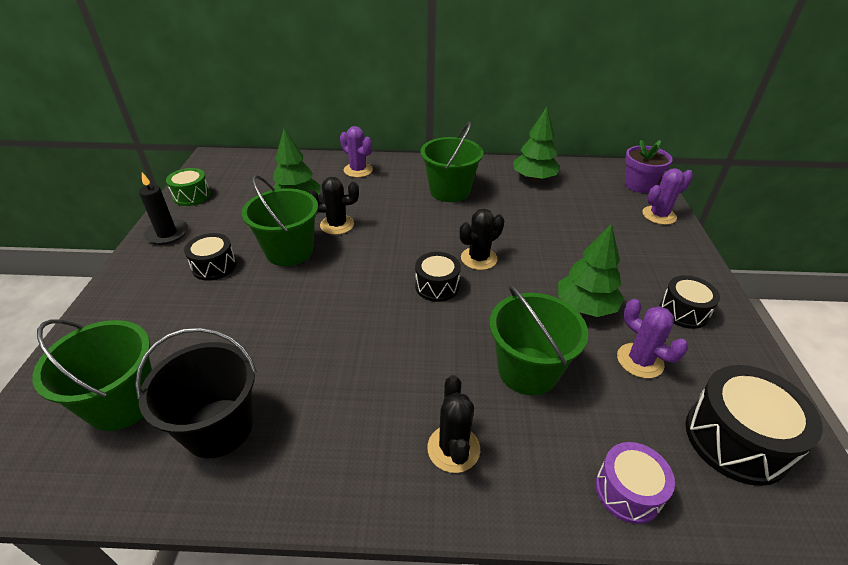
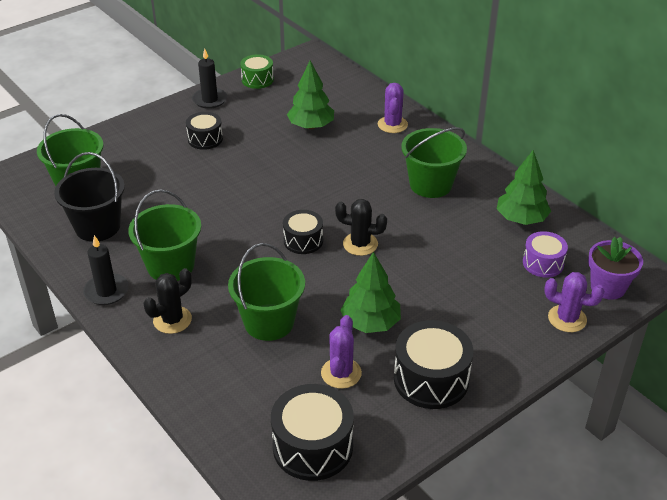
camera: 50 degrees right, 0 degrees up
(289, 251) = (256, 157): green bucket -> green bucket (170, 266)
(337, 225) = (311, 158): black cactus -> none
(340, 487) = (106, 291): none -> black candle
(628, 491) = (214, 406): purple drum -> purple drum (543, 263)
(683, 311) = (431, 379): black drum -> black drum, size x1.63

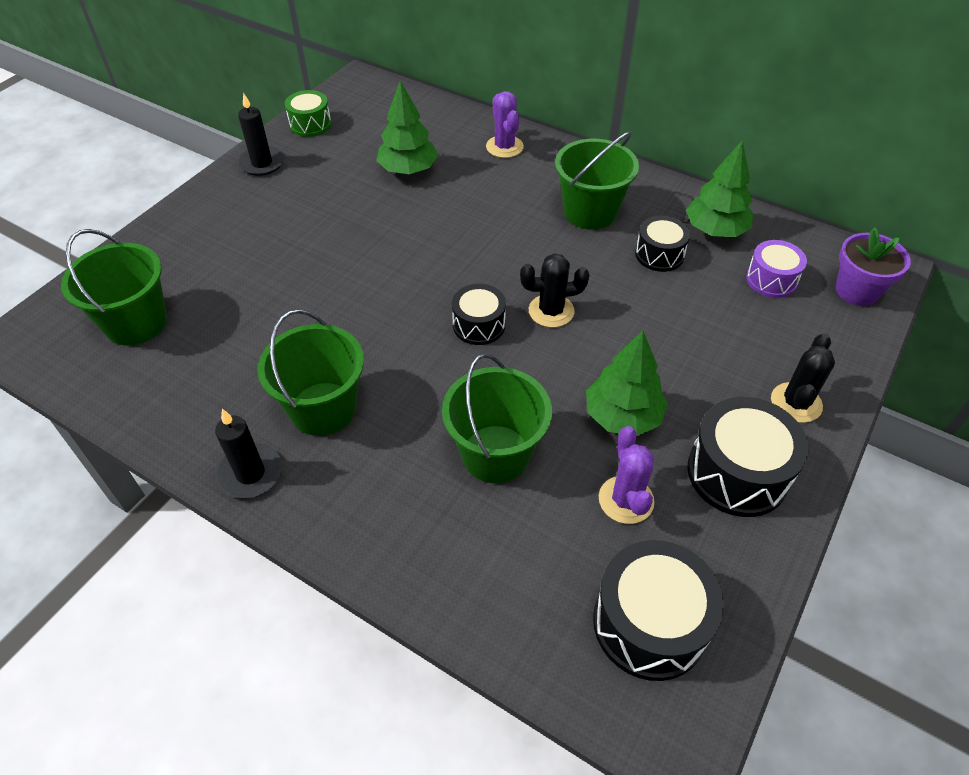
camera: 20 degrees left, 10 degrees up
(97, 227) = (192, 378): black bucket -> none
(172, 320) = (365, 490): black cactus -> black cactus (796, 403)
(205, 139) = (282, 217): black drum -> black drum (659, 254)
(567, 319) = (839, 343): purple cactus -> none

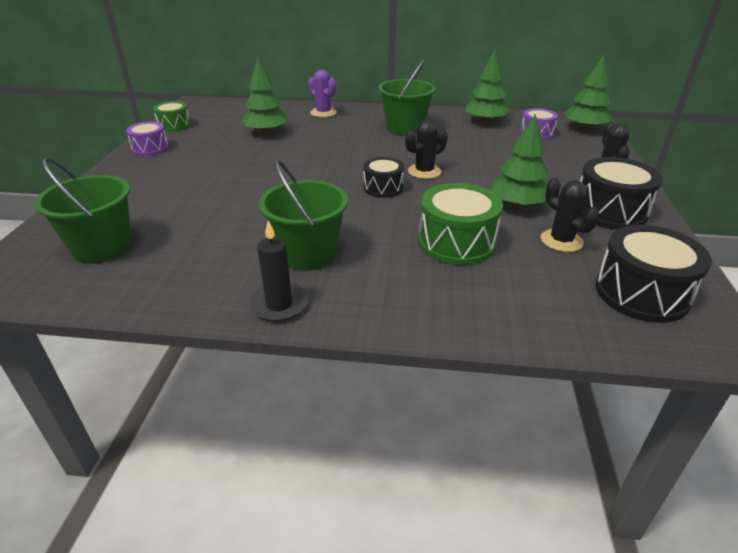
camera: 25 degrees left, 15 degrees down
(262, 163) = (150, 148): black candle -> purple drum
(496, 454) = (456, 243): green bucket -> green drum
(626, 500) = (561, 241): purple cactus -> black cactus
(659, 254) = (464, 136): black drum -> none
(857, 291) = (584, 128): purple flower pot -> green tree

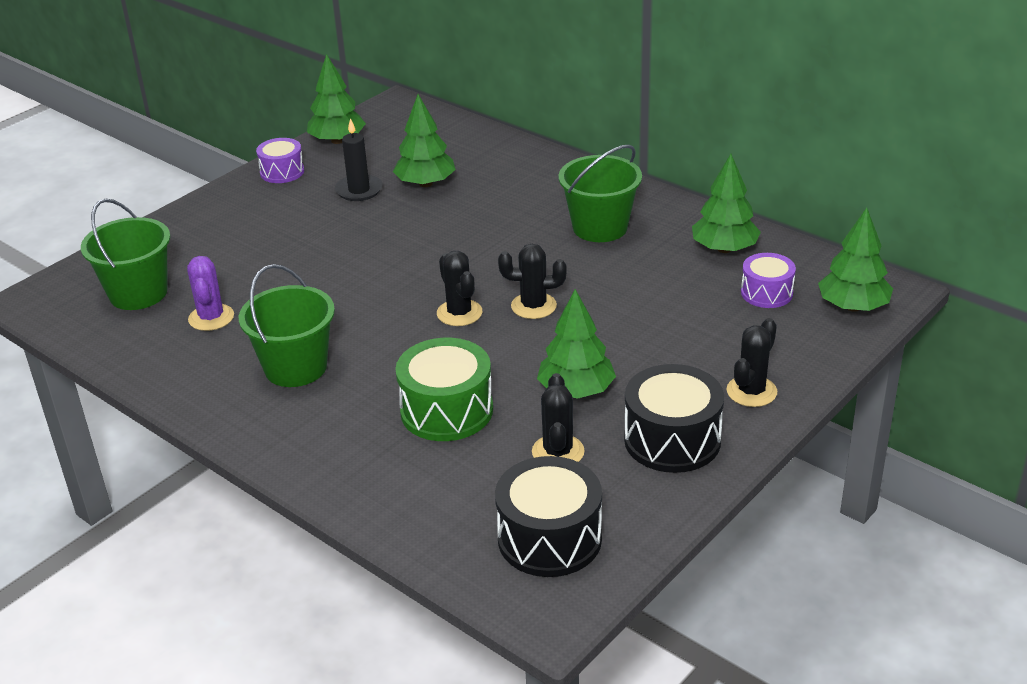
camera: 35 degrees right, 0 degrees up
(174, 125) = (337, 140): green drum -> green tree
(279, 305) = (219, 409): black candle -> black candle (359, 190)
(323, 113) = (529, 168): purple cactus -> purple cactus (211, 318)
(383, 188) = (459, 313): black drum -> black cactus

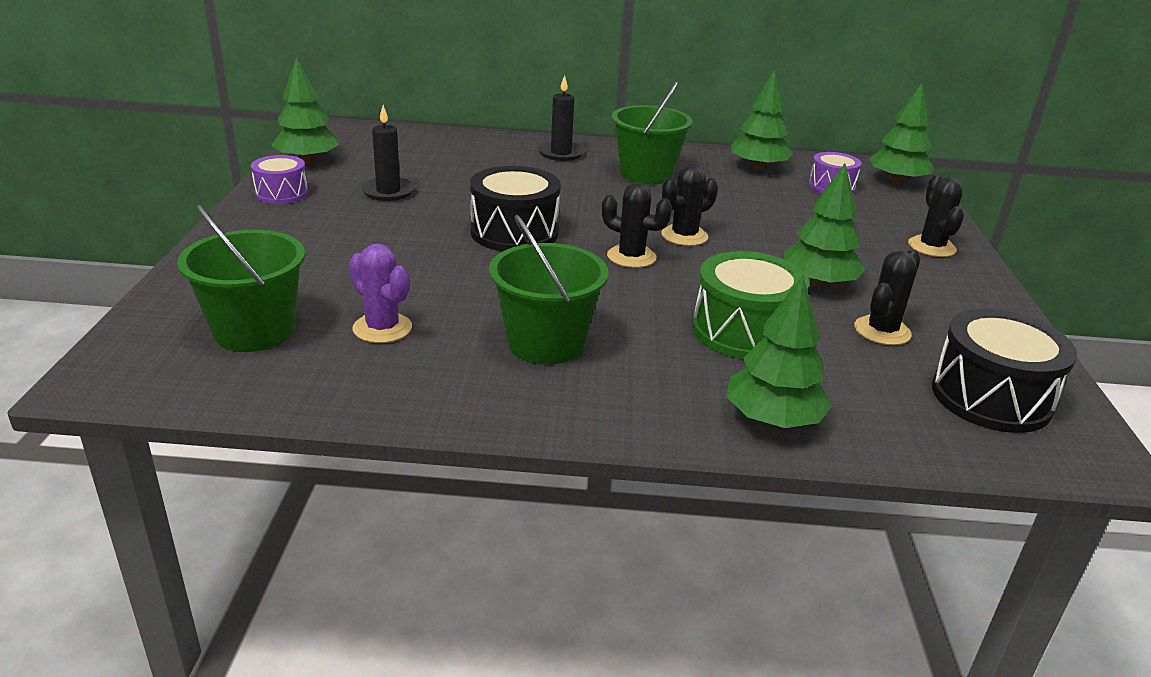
camera: 40 degrees left, 5 degrees down
(425, 184) = (447, 175): green tree -> green tree (772, 420)
(555, 182) = (561, 153): none -> black candle
(558, 452) = (882, 331): black cactus -> black cactus turned 75 degrees clockwise
(672, 440) = (941, 294): black drum -> black drum (514, 232)

